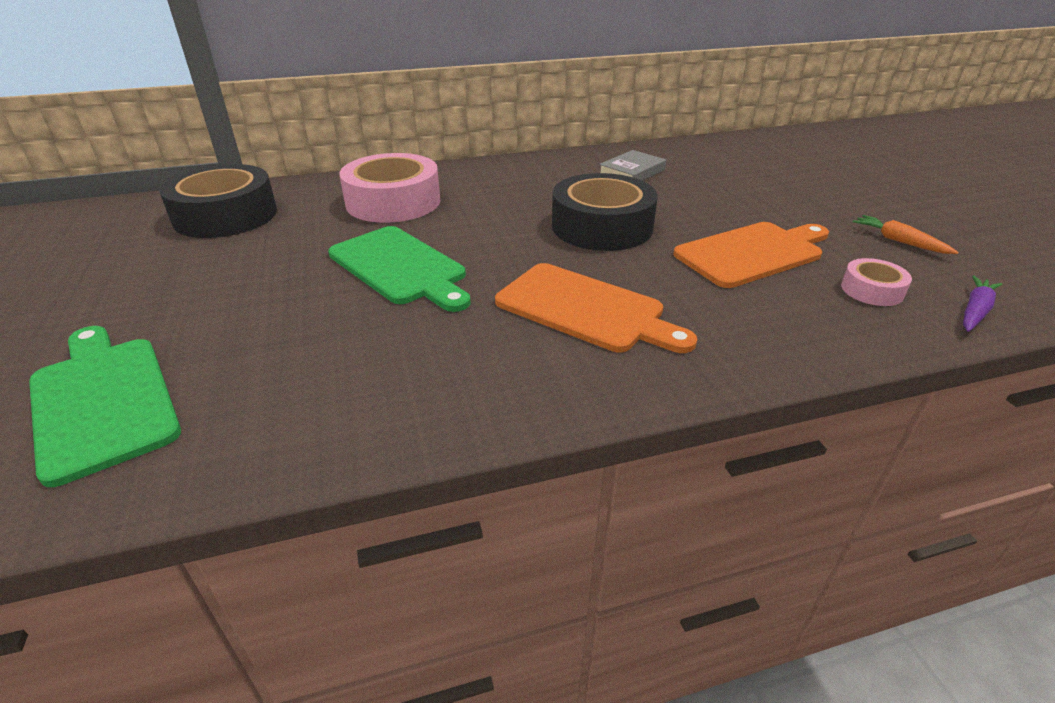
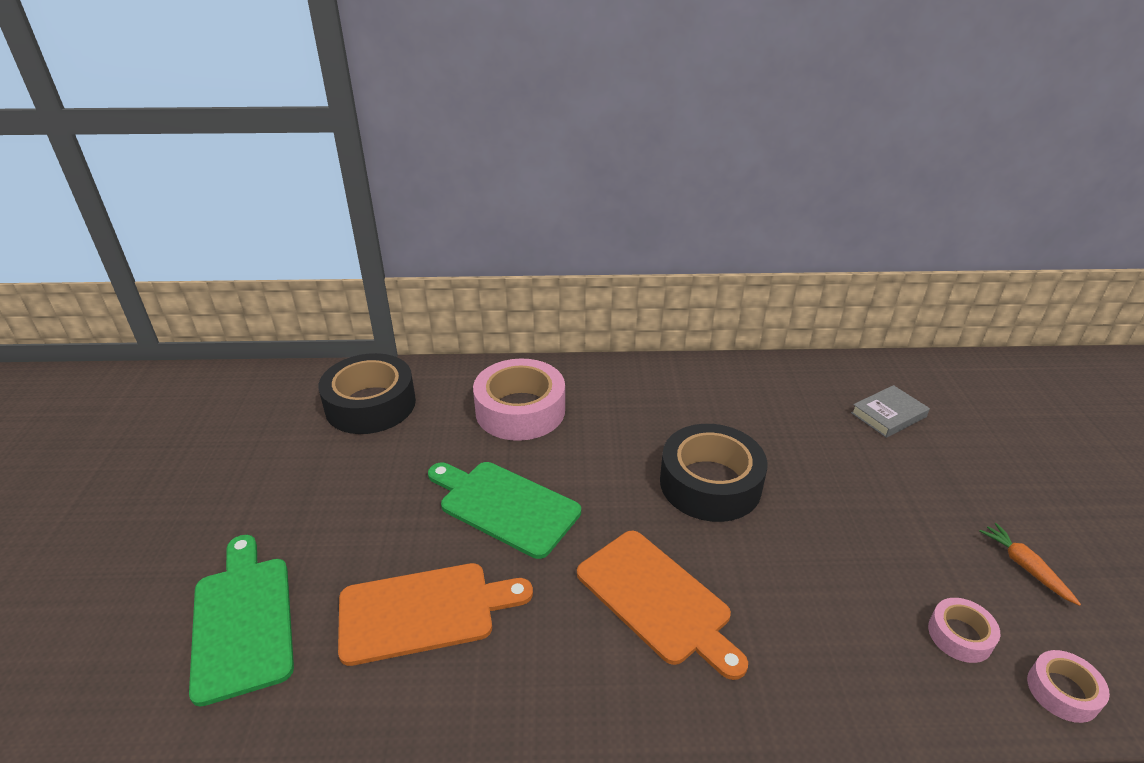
camera: 15 degrees right, 0 degrees up
(400, 267) = (505, 506): green cutting board -> green cutting board turned 150 degrees clockwise
(632, 172) = (769, 402): grey book -> grey book (888, 415)
(752, 253) = (852, 553): orange cutting board -> orange cutting board (423, 611)
(975, 311) = (1062, 691): purple carrot -> pink tape

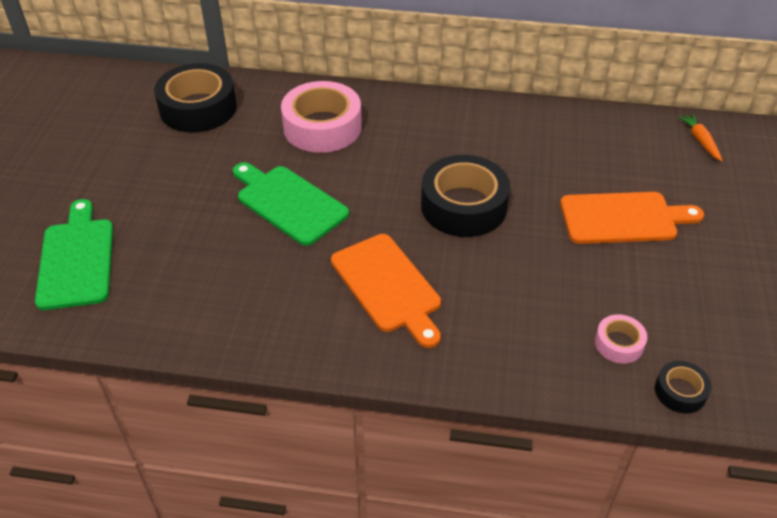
camera: 10 degrees right, 10 degrees up
(423, 611) = (208, 271): orange cutting board -> orange cutting board (623, 218)
(888, 415) = (648, 168): grey book -> none
(1025, 567) = (702, 303): orange carrot -> orange carrot (700, 141)
(1062, 691) = (680, 391): pink tape -> black tape

